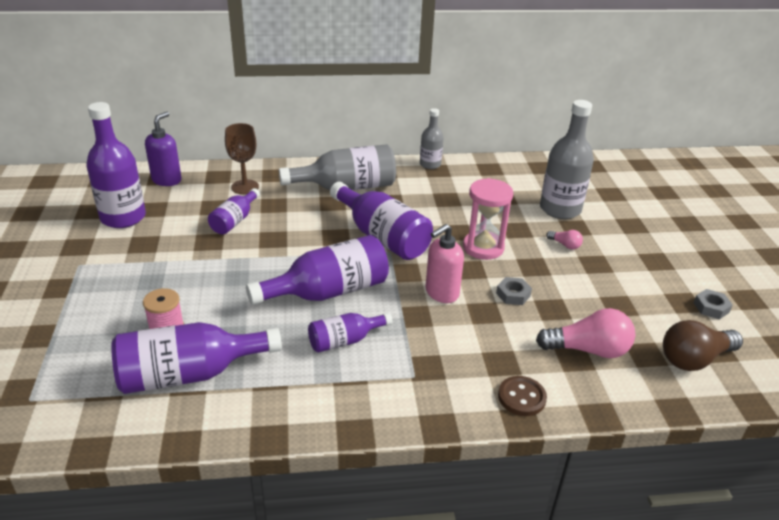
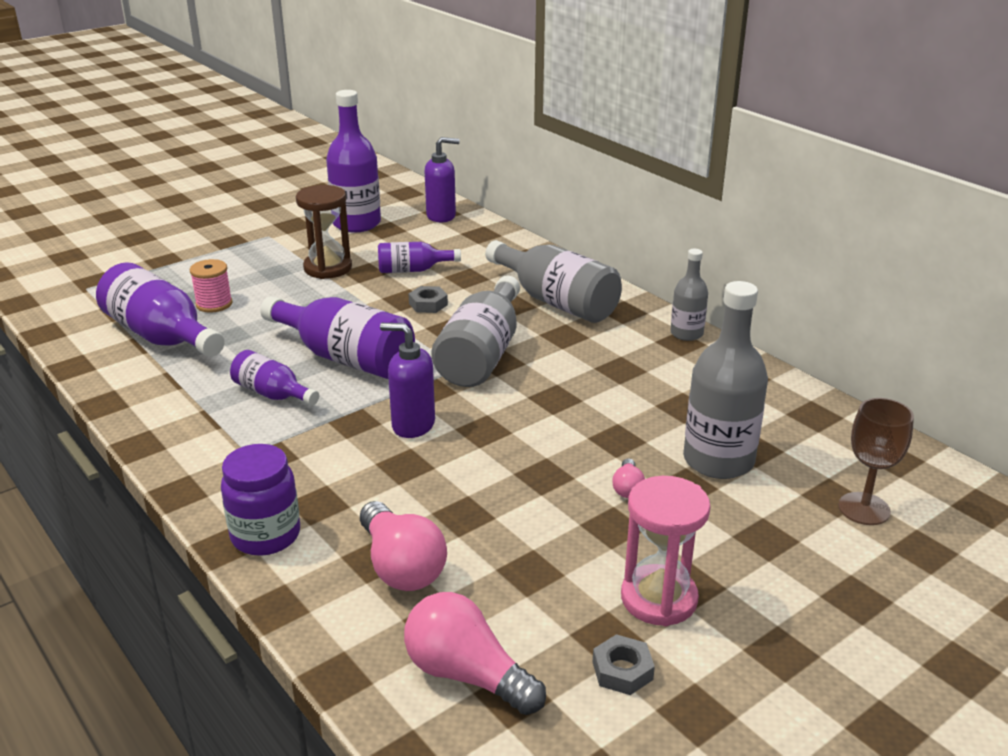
camera: 60 degrees right, 5 degrees down
(180, 255) = (328, 268): none -> brown hourglass
(245, 187) = (479, 252): brown goblet -> brown goblet (864, 509)
(382, 237) = (482, 354): purple bottle -> grey bottle
(441, 293) = (412, 425): pink soap dispenser -> purple soap dispenser
(483, 247) = (541, 426): pink hourglass -> pink hourglass (659, 599)
(513, 294) = (462, 476): grey nut -> grey nut (428, 304)
(521, 397) = (265, 535): brown button -> purple jar
(694, 359) = (467, 675): brown light bulb -> pink light bulb

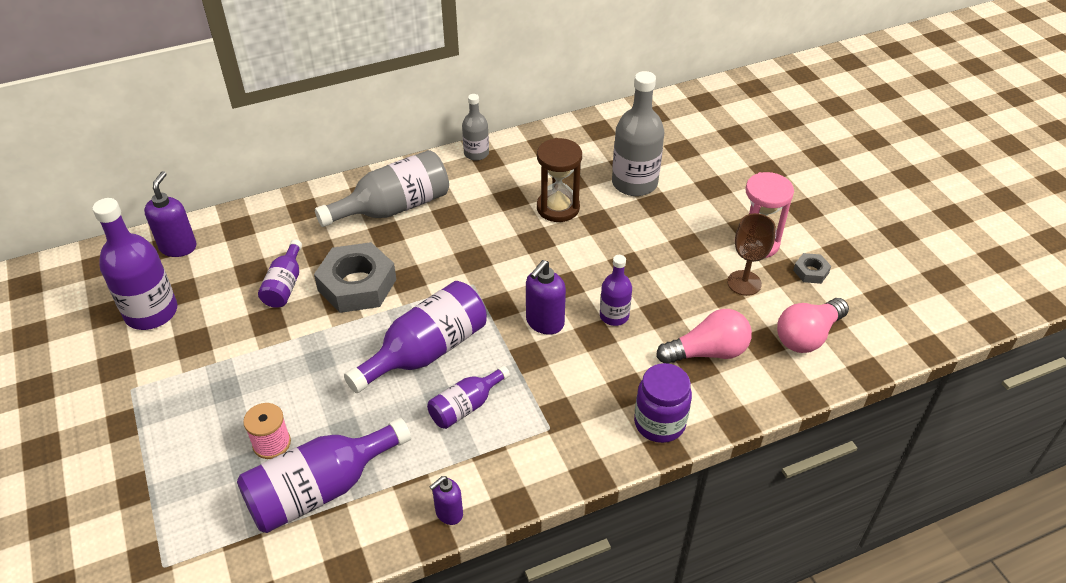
camera: 75 degrees left, 15 degrees up
(131, 407) = (449, 513): none -> purple soap dispenser
(328, 268) = (243, 346): brown hourglass -> brown hourglass (558, 208)
(428, 304) = (357, 285): grey nut -> grey nut, size x2.20
(443, 476) = (614, 316): none -> purple bottle
(482, 354) = (457, 266): grey bottle -> none
(627, 488) = (652, 229): pink light bulb -> none
(864, 509) = (695, 142): brown goblet -> brown goblet (744, 283)

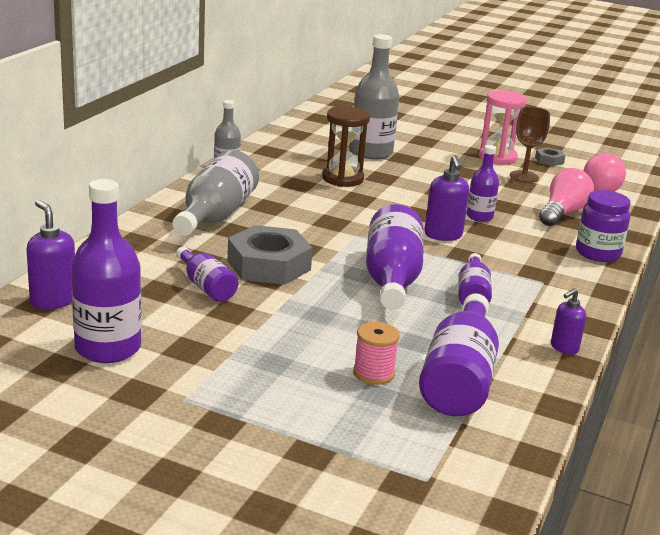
camera: 45 degrees left, 20 degrees down
(449, 513) = (564, 348): purple soap dispenser -> purple soap dispenser turned 45 degrees clockwise

